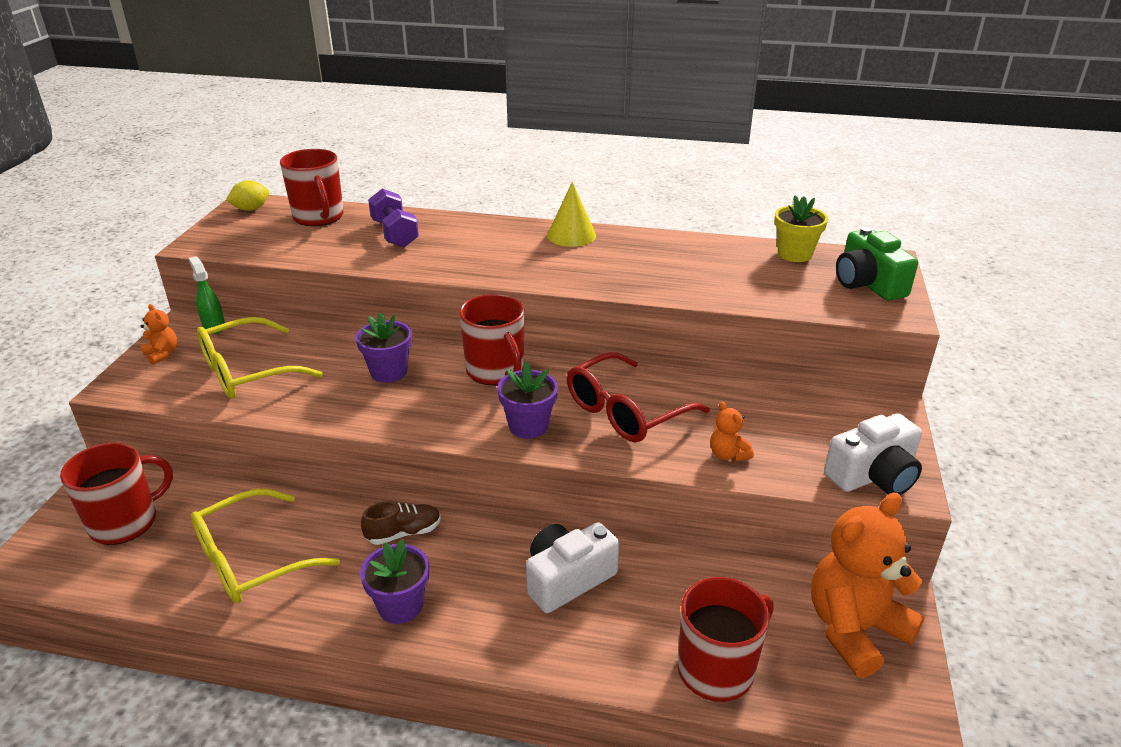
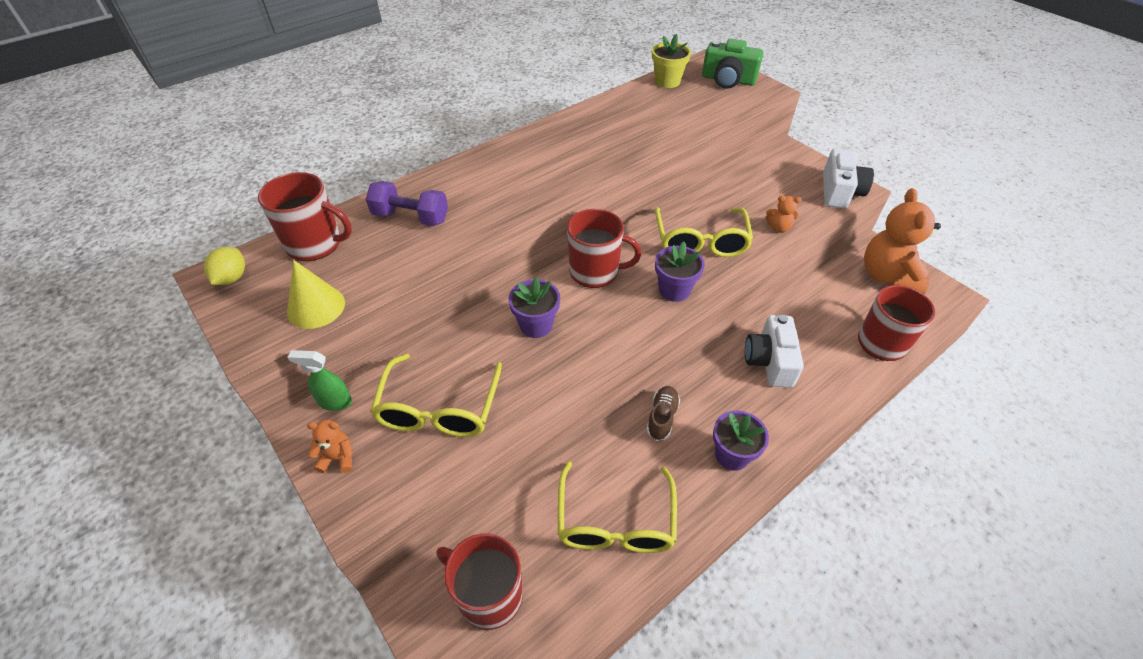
camera: 50 degrees left, 15 degrees up
(125, 522) = (489, 595): red mug -> red mug turned 60 degrees counterclockwise
(571, 235) = (532, 142): yellow cone -> yellow cone (316, 307)
(625, 412) = (700, 242): red glasses -> yellow glasses

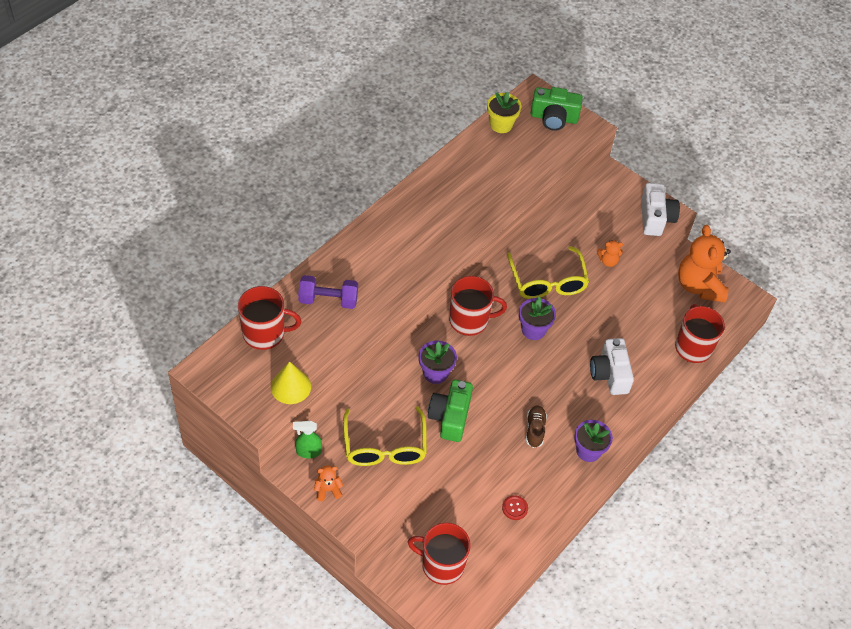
camera: 15 degrees left, 5 degrees up
(232, 278) = (216, 370): yellow lemon -> none
(540, 381) = (450, 417): none -> green camera
(615, 522) = (515, 508): yellow glasses -> red button

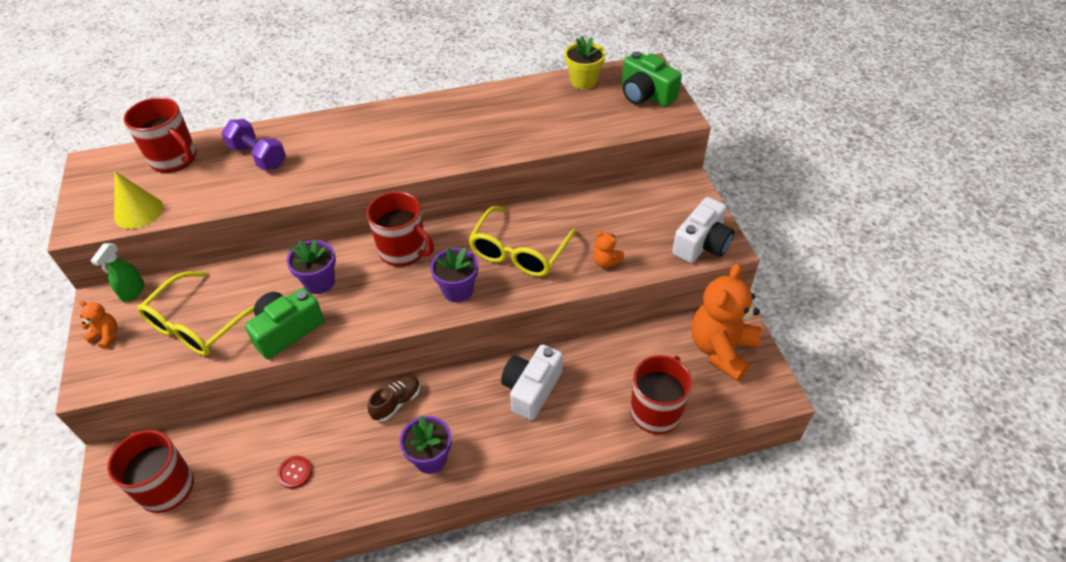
camera: 40 degrees right, 5 degrees down
(308, 451) = (132, 292): green spray bottle -> green spray bottle turned 105 degrees counterclockwise

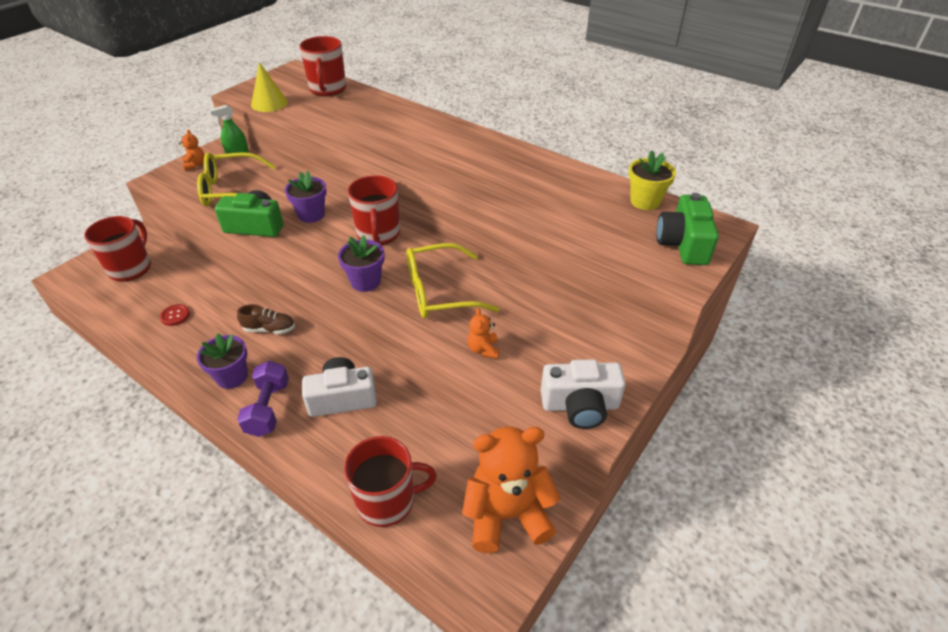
camera: 50 degrees right, 5 degrees down
(258, 156) = (364, 113): purple dumbbell -> purple dumbbell (268, 408)

